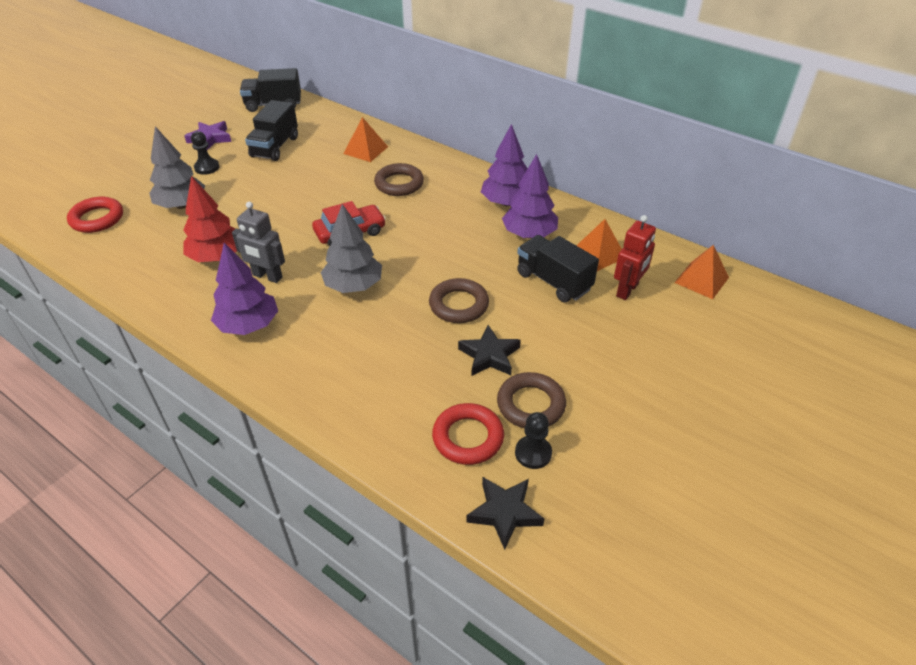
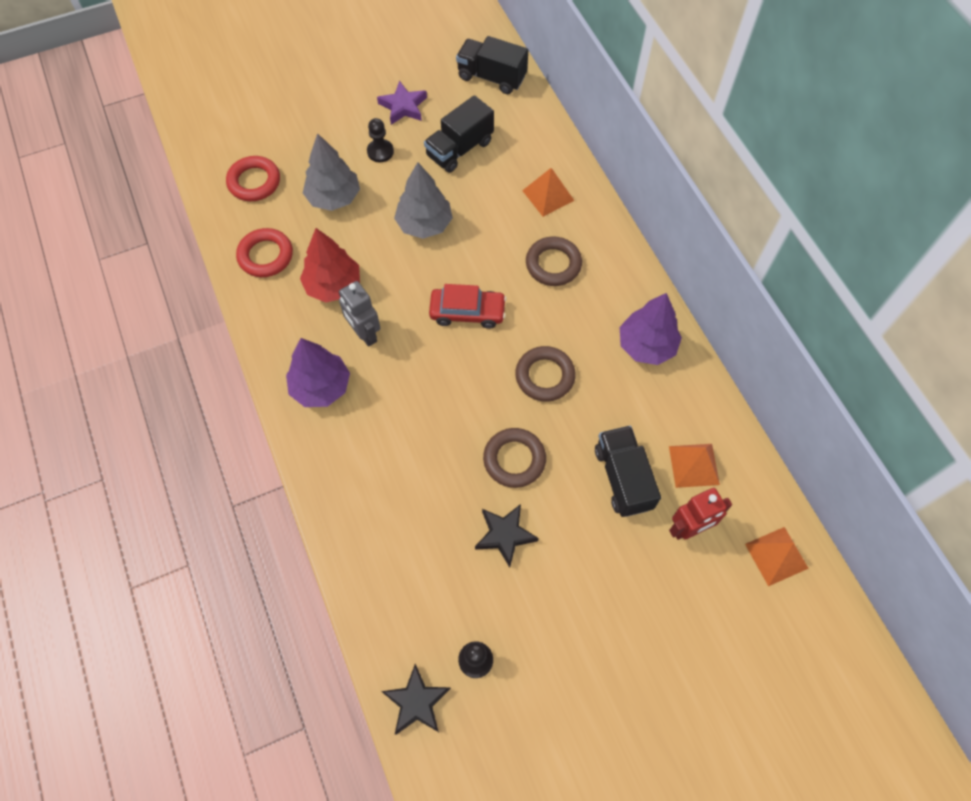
camera: 30 degrees right, 20 degrees up
(353, 286) = (433, 385): grey tree -> grey tree (424, 224)
(468, 437) = (432, 612): red ring -> red ring (266, 256)
(529, 234) = (640, 402): purple tree -> none
(530, 404) = (506, 609): brown ring -> brown ring (545, 376)

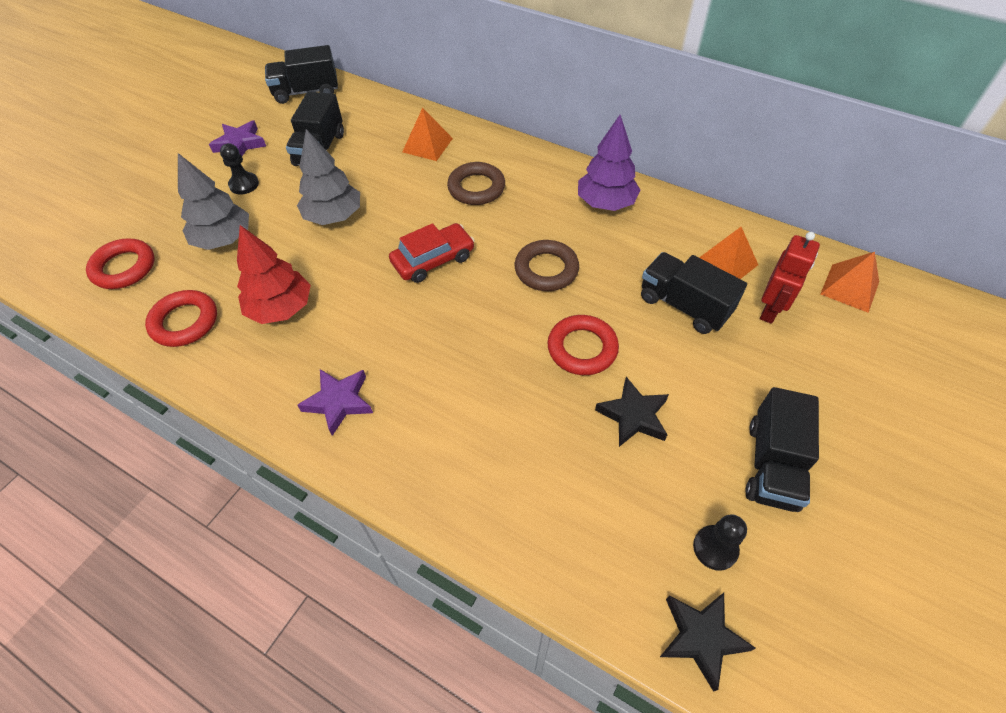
camera: 35 degrees left, 10 degrees down
(321, 387) = (339, 402): purple tree -> purple star
(364, 334) = (347, 330): grey robot -> none
(514, 459) = (582, 348): brown ring -> red ring
(568, 638) = (772, 465): none -> black truck

